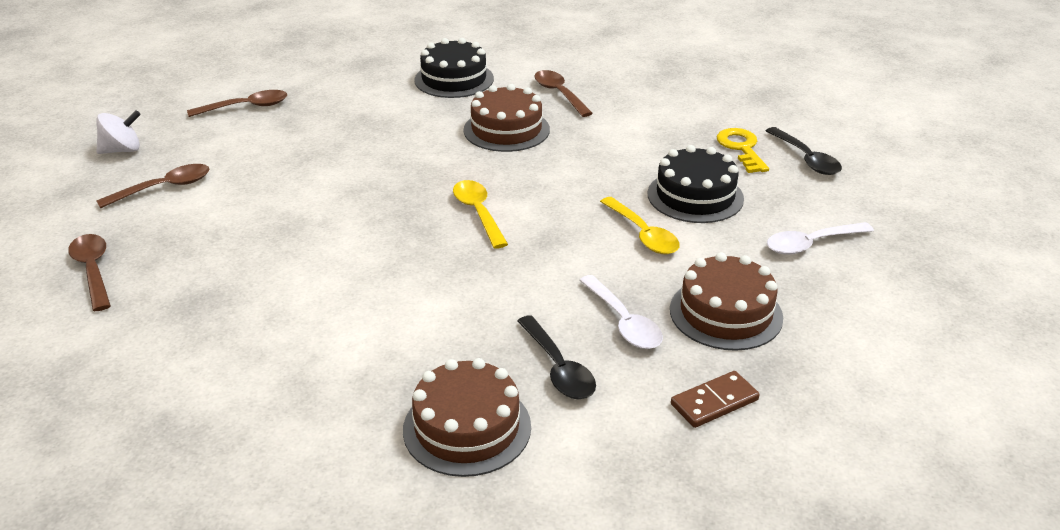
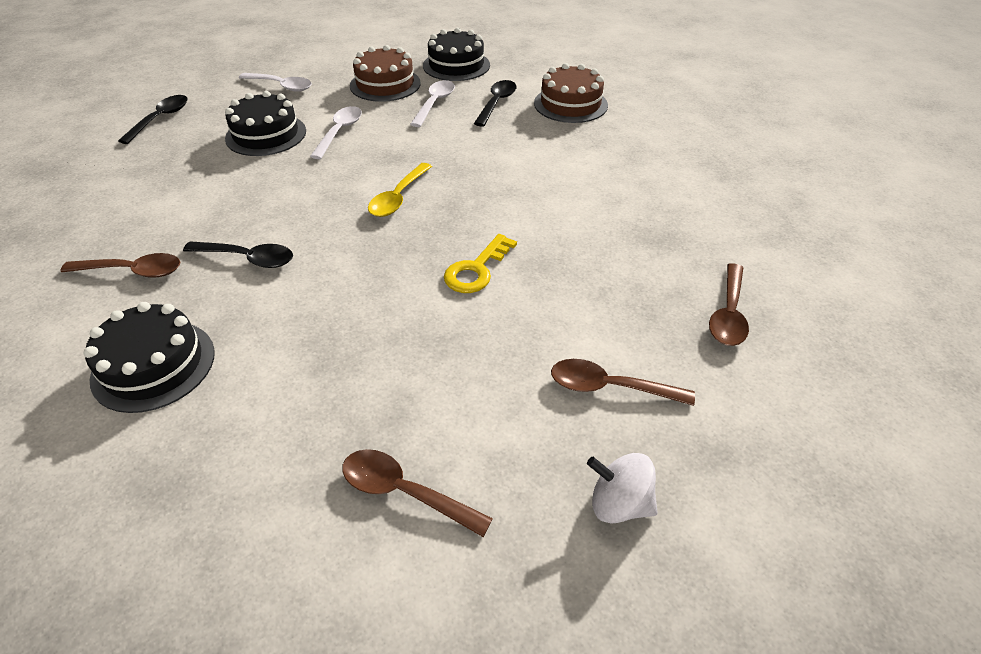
camera: 135 degrees left, 10 degrees up
(506, 130) = (248, 258): brown cake -> black spoon
(559, 94) = (133, 271): brown spoon -> brown spoon turned 105 degrees counterclockwise
(643, 234) = (339, 132): yellow spoon -> white spoon
(714, 402) = (456, 65): brown domino -> black cake
(741, 148) = (167, 145): yellow key -> yellow key (476, 270)

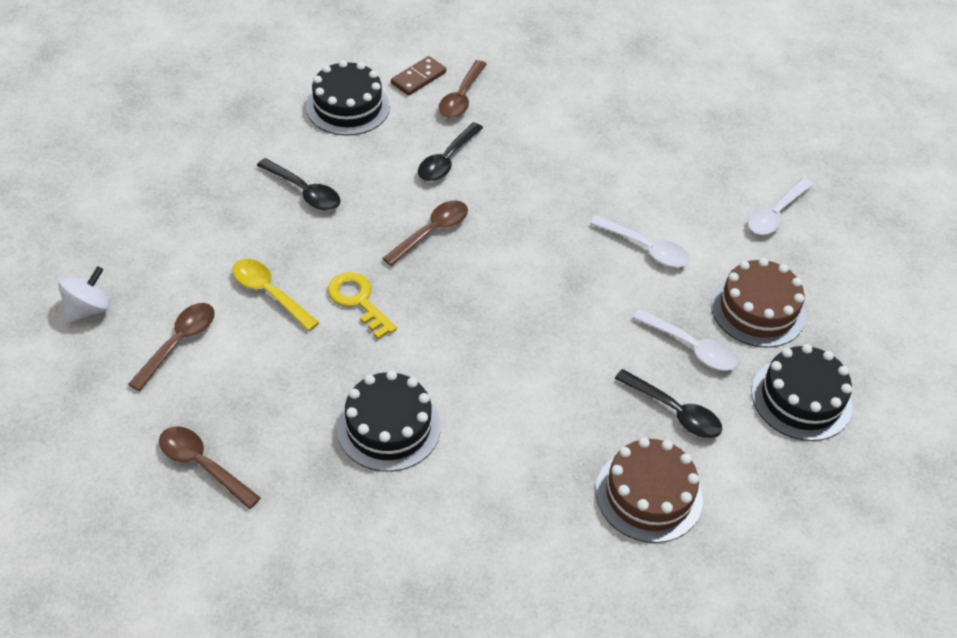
camera: 105 degrees right, 5 degrees up
(91, 315) = (418, 78): none -> brown domino
(160, 119) = (717, 117): black spoon -> black spoon (304, 191)
(266, 135) = (658, 190): black cake -> black cake (388, 426)
(398, 197) = (496, 271): yellow spoon -> yellow spoon (269, 293)
(405, 492) = (167, 209): brown spoon -> brown spoon (431, 232)

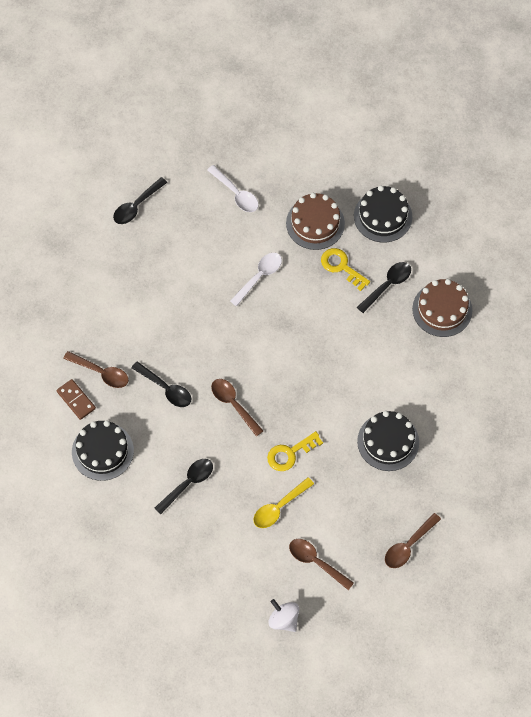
camera: 80 degrees left, 15 degrees up
(691, 347) = (341, 266): white spoon -> yellow key
(719, 113) = (136, 206): none -> black spoon

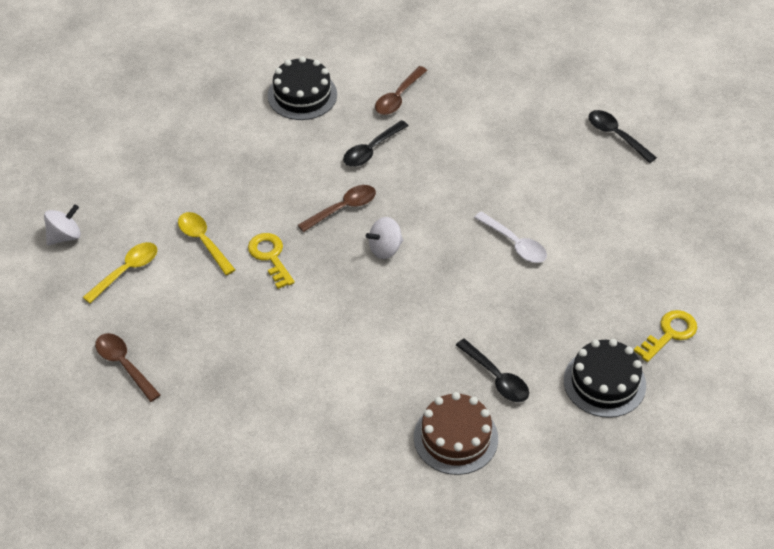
camera: 95 degrees right, 15 degrees down
(76, 400) = (367, 76): brown domino -> none
(188, 483) = (250, 163): black spoon -> none
(236, 193) = (636, 229): white spoon -> none
(273, 369) = (385, 249): none -> white spinning top
(315, 223) = (593, 306): brown cake -> none
(316, 562) = (126, 271): brown spoon -> yellow spoon
(341, 266) = (527, 329): yellow key -> yellow key (670, 333)
(388, 442) = (269, 357): black cake -> none

